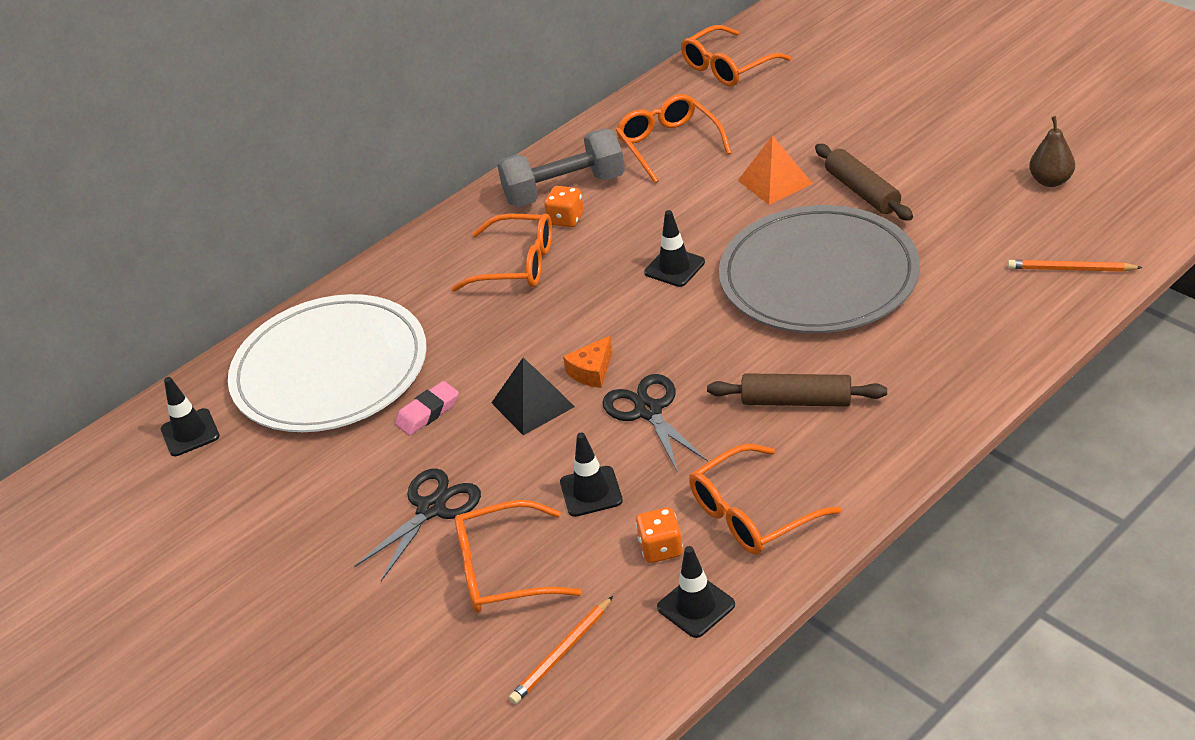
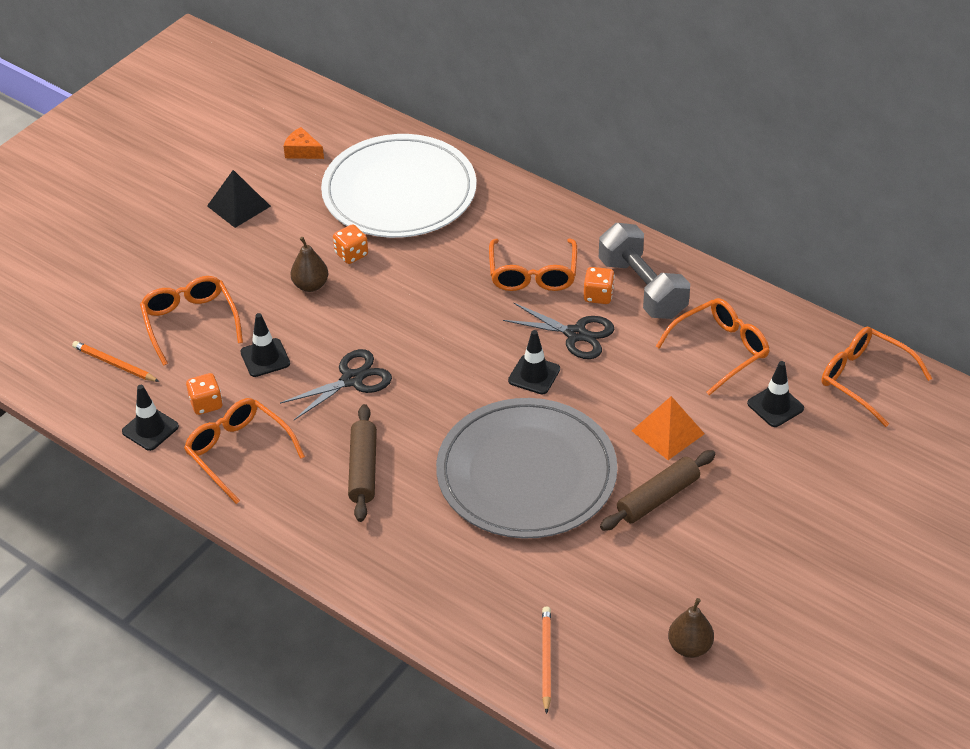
camera: 75 degrees right, 5 degrees up
(190, 433) = (331, 136): black traffic cone -> black traffic cone (775, 406)
(428, 412) = (351, 254): pink eraser -> orange dice
(431, 509) = (251, 275): black scissors -> black scissors (576, 334)
(471, 450) = (310, 285): none -> brown pear
(532, 404) = (360, 311): black pyramid -> black pyramid (238, 206)
(592, 371) = (398, 340): orange cheese -> orange cheese (302, 151)

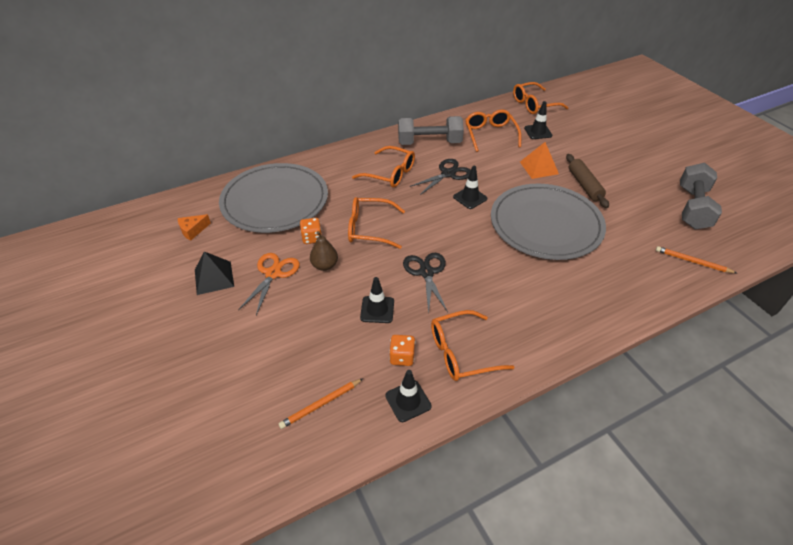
camera: 65 degrees left, 0 degrees up
(190, 323) = (311, 341): orange glasses -> orange glasses (369, 228)
(272, 249) = (273, 273): none -> orange scissors
(363, 469) = (510, 292): brown rolling pin -> none
(399, 192) = (275, 201): white plate -> grey plate
(598, 295) = (424, 157): orange dice -> none
(689, 647) = (693, 208): brown pear -> grey dumbbell

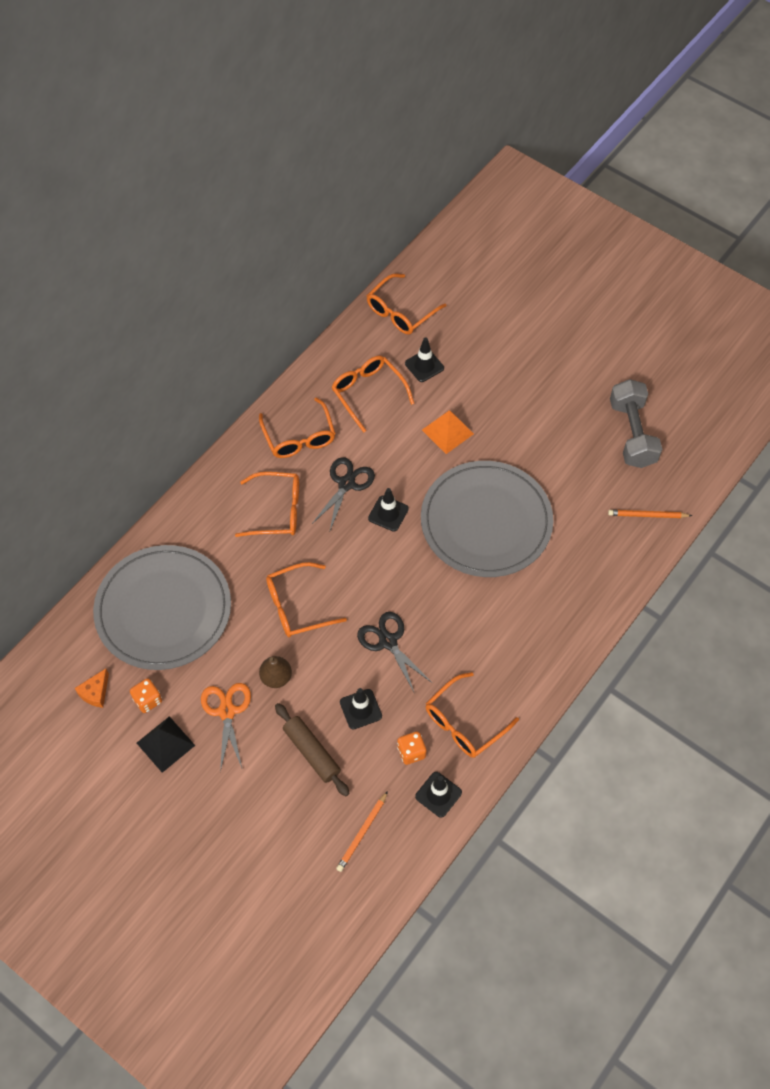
camera: 25 degrees left, 15 degrees up
(312, 238) = (240, 646): orange dice -> orange dice (148, 700)
(429, 142) = (299, 437): grey dumbbell -> orange glasses
(584, 185) = (508, 442): brown rolling pin -> brown rolling pin (312, 752)

